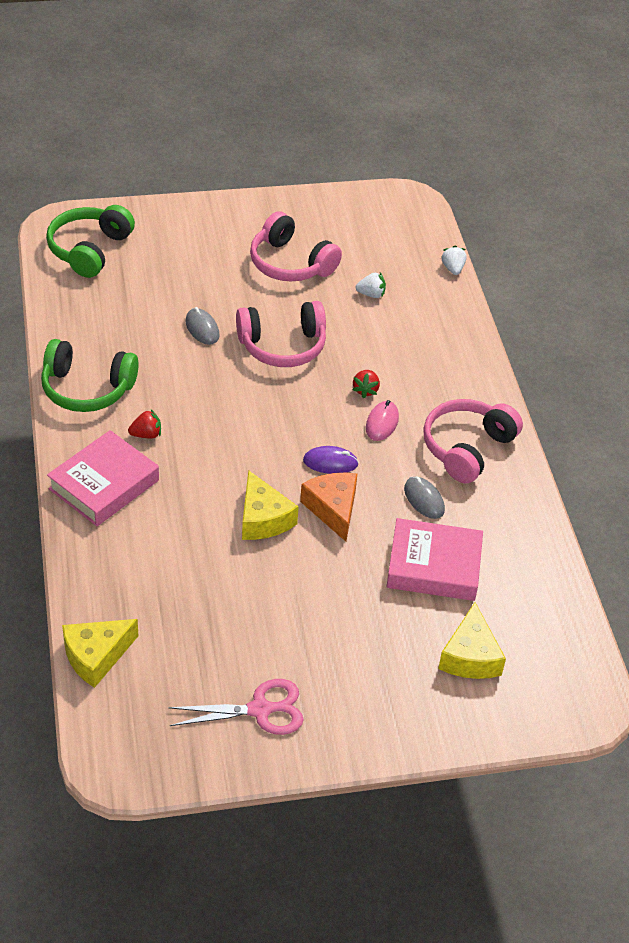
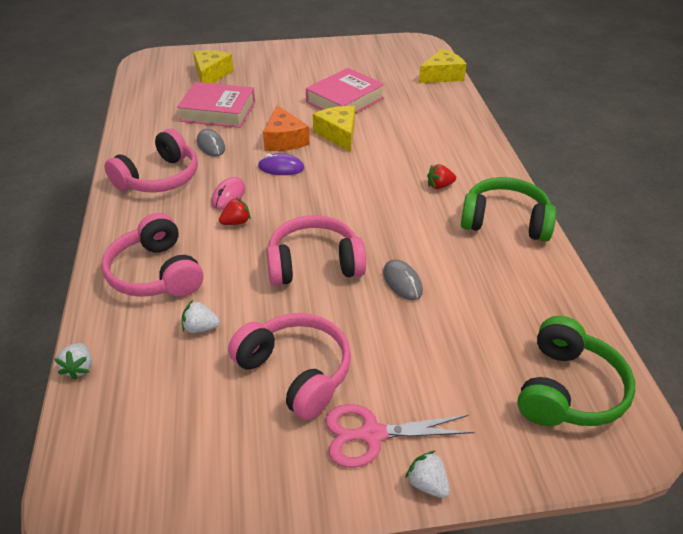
camera: 175 degrees left, 5 degrees down
(104, 485) = (465, 153): pink book -> pink book (345, 100)
(201, 205) = (427, 484): none -> white strawberry
(260, 710) = (342, 58): pink scissors -> pink scissors (372, 434)
(365, 390) = (236, 222): red strawberry -> red strawberry turned 45 degrees clockwise
(425, 339) = (156, 273): none -> pink headphones

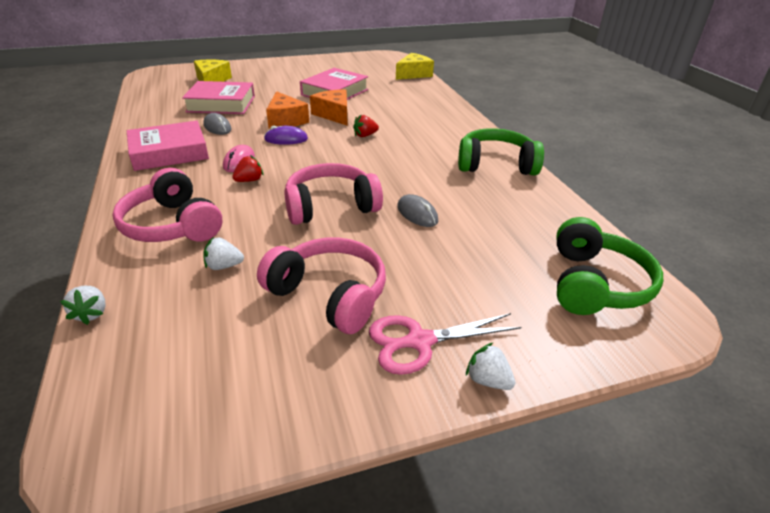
camera: 10 degrees left, 5 degrees down
(159, 178) = (169, 152): pink headphones -> pink book
(338, 134) = (334, 114): yellow cheese -> orange cheese
(439, 186) = (432, 144): red strawberry -> red strawberry (365, 135)

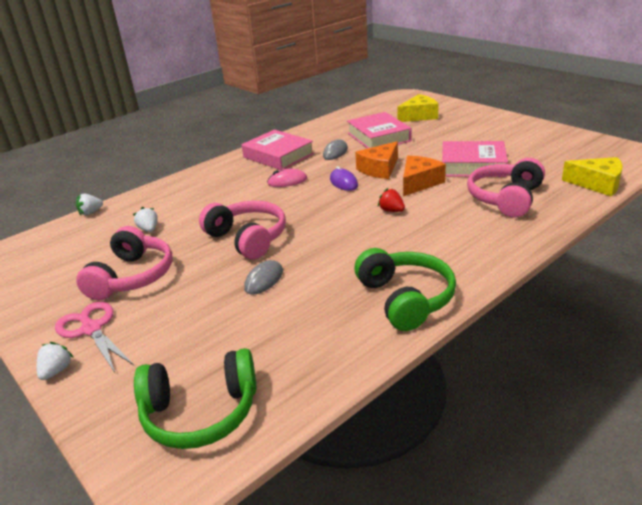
camera: 70 degrees right, 5 degrees down
(172, 225) = (186, 196): pink headphones -> pink headphones (505, 198)
(249, 180) = (262, 195): red strawberry -> none

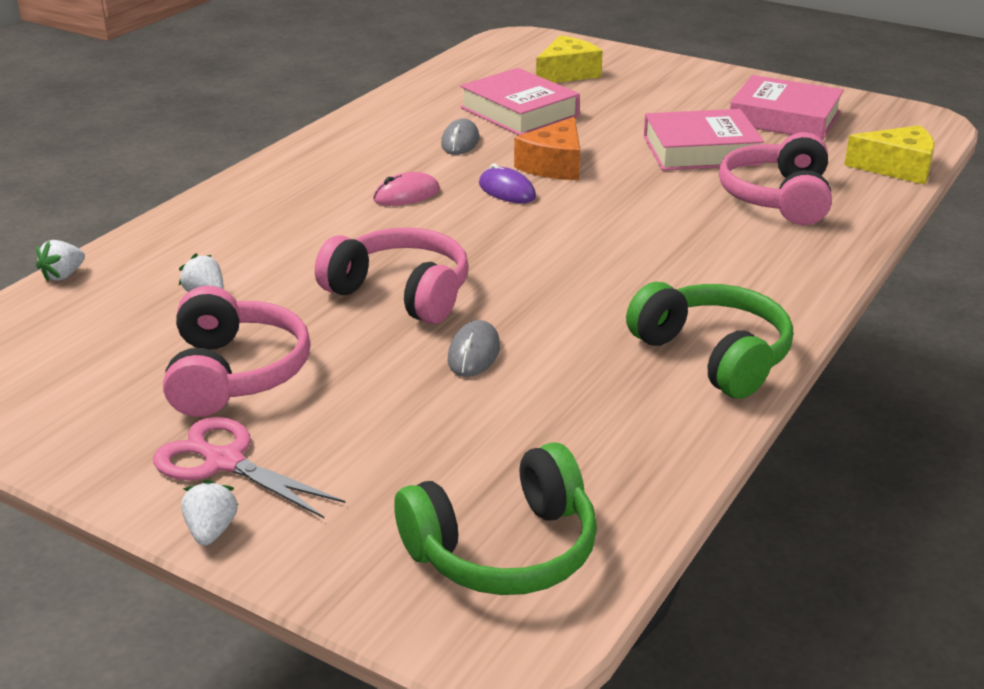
camera: 20 degrees left, 0 degrees up
(278, 155) = (360, 152): pink book -> pink book (784, 118)
(391, 210) = (614, 230): red strawberry -> none
(419, 183) = (632, 183): orange cheese -> none

